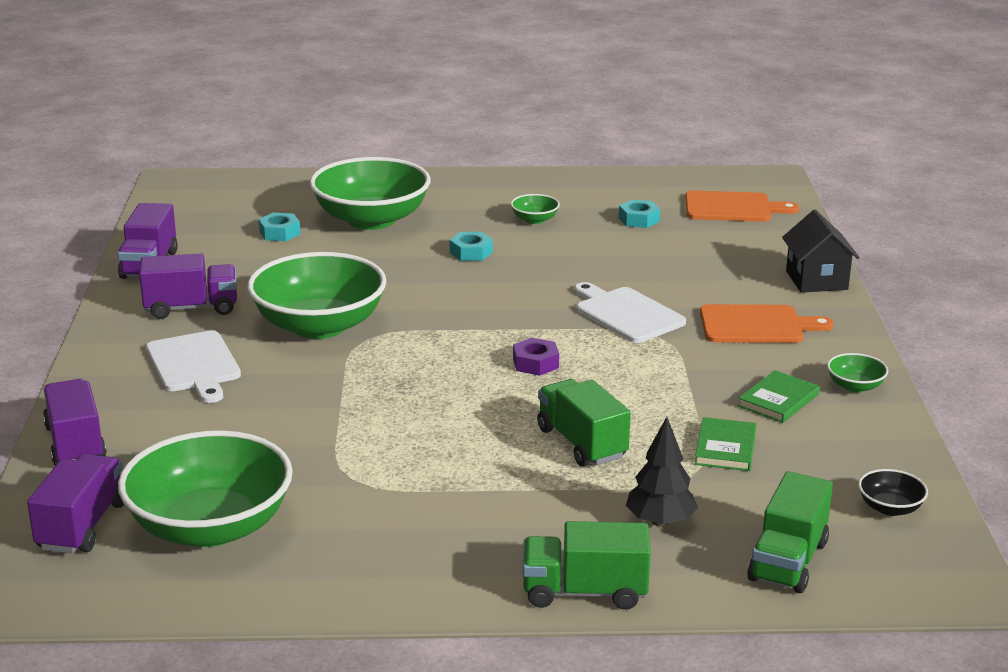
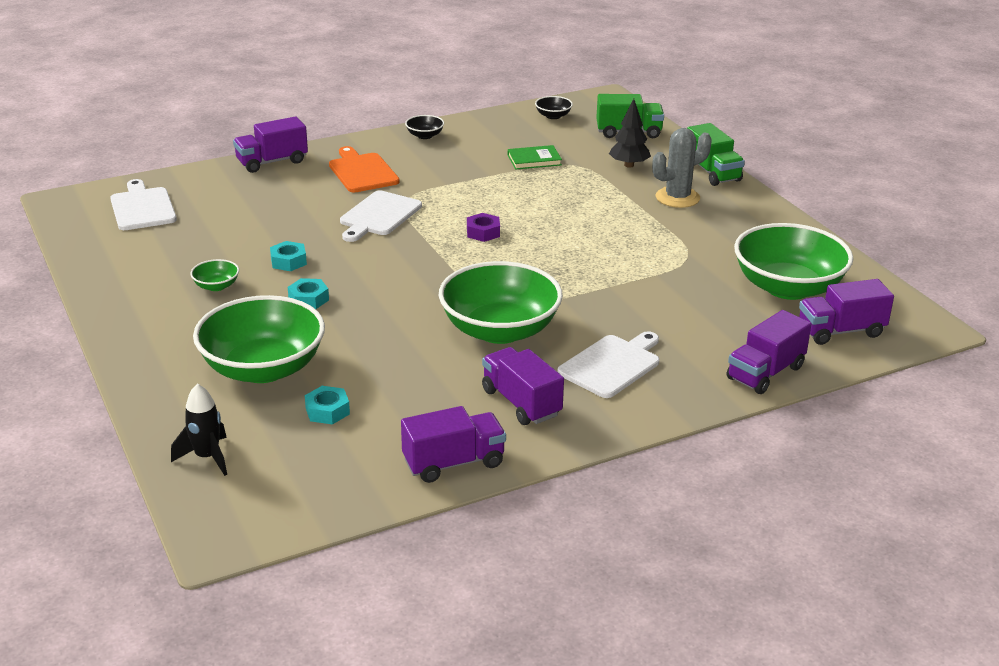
camera: 115 degrees left, 5 degrees up
(272, 188) = (207, 457): none -> black rocket
(522, 529) = (677, 198): none -> grey cactus
(582, 443) = (571, 199): green truck -> none
(638, 220) = (190, 241): turquoise nut -> turquoise nut (288, 261)
(732, 208) = (142, 208): orange cutting board -> white cutting board
(778, 400) = (462, 153): green book -> none
(816, 280) = (272, 162): black house -> purple truck
(855, 386) = (425, 136): green bowl -> black bowl

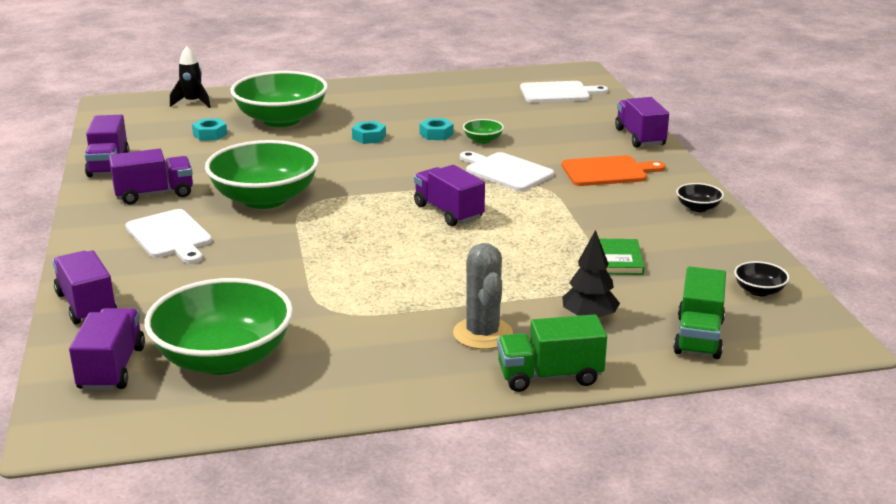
camera: 105 degrees right, 5 degrees down
(216, 286) = (410, 111): green bowl -> green bowl (483, 140)
(483, 232) = (448, 212): purple nut -> purple truck

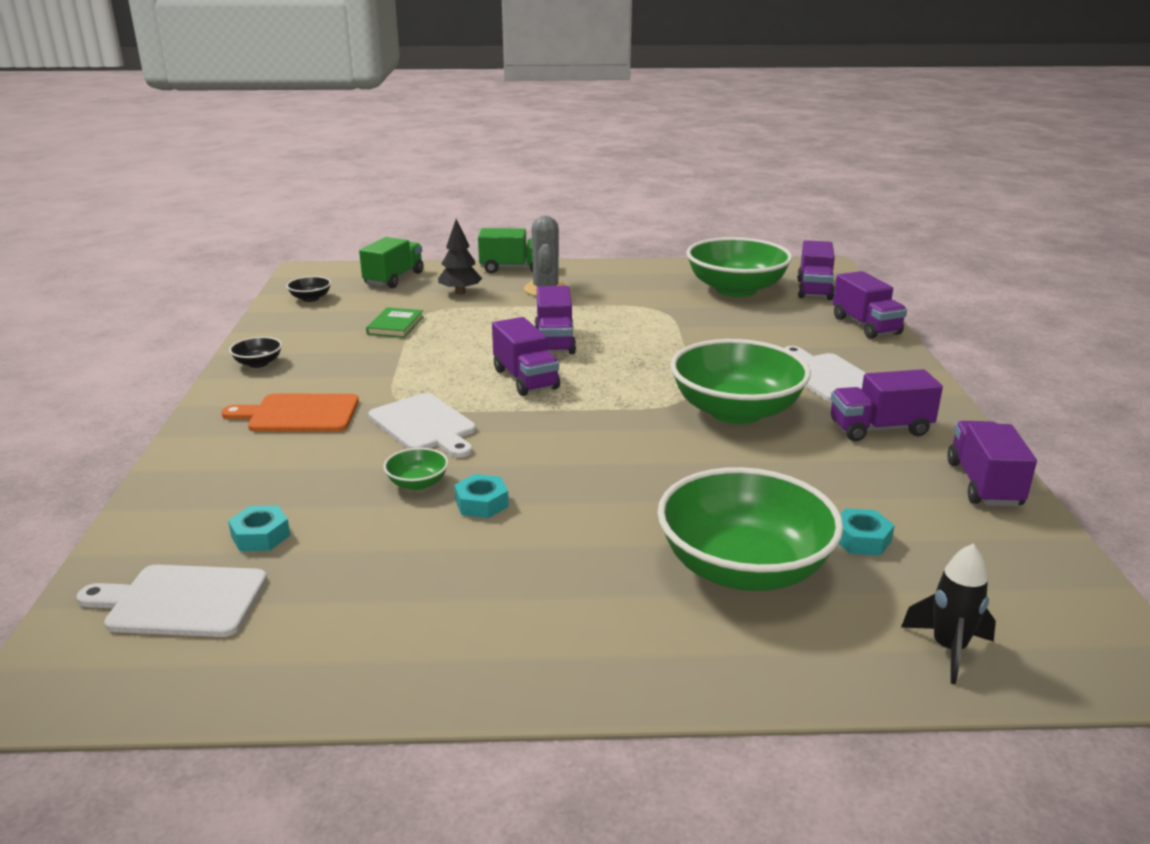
camera: 170 degrees left, 0 degrees up
(369, 137) = (591, 506): turquoise nut -> turquoise nut (260, 536)
(640, 137) = (184, 467): purple truck -> purple truck (554, 342)

